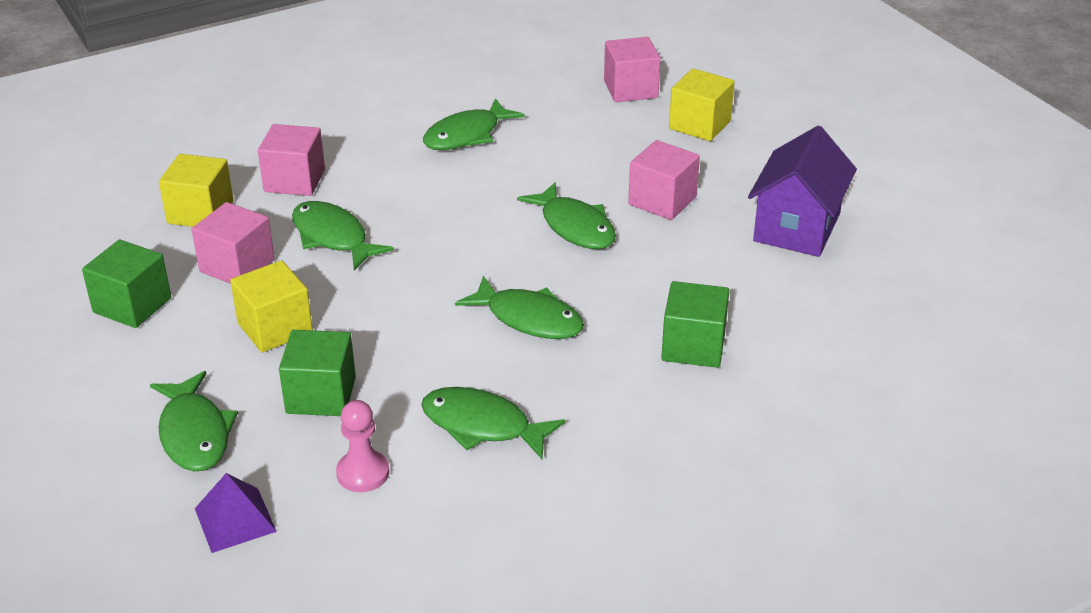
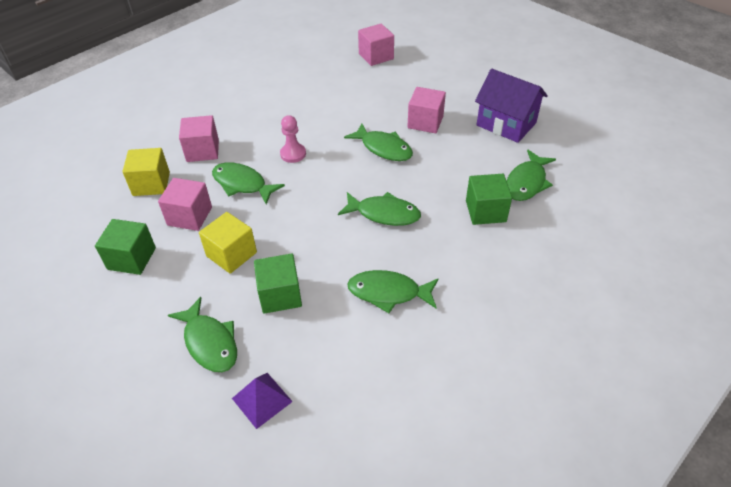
camera: 15 degrees left, 10 degrees up
(363, 473) = (329, 344): pink pawn -> pink pawn (293, 154)
(467, 135) = (295, 101): green fish -> green fish (527, 182)
(699, 125) = (424, 71): yellow cube -> none
(797, 227) = (506, 124): purple house -> purple house turned 60 degrees counterclockwise

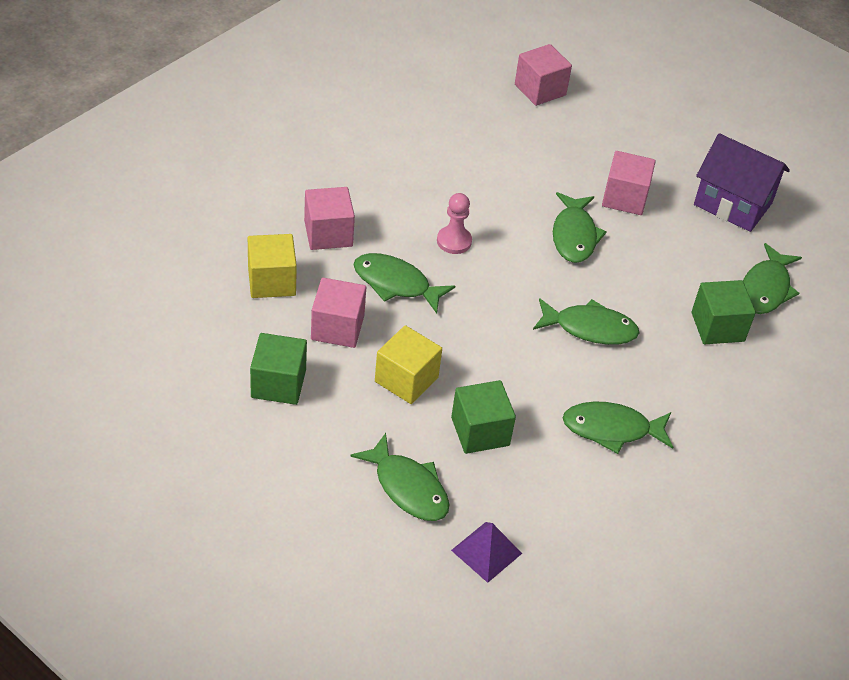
camera: 10 degrees left, 0 degrees up
(383, 148) = (574, 235): green fish -> green fish turned 60 degrees clockwise

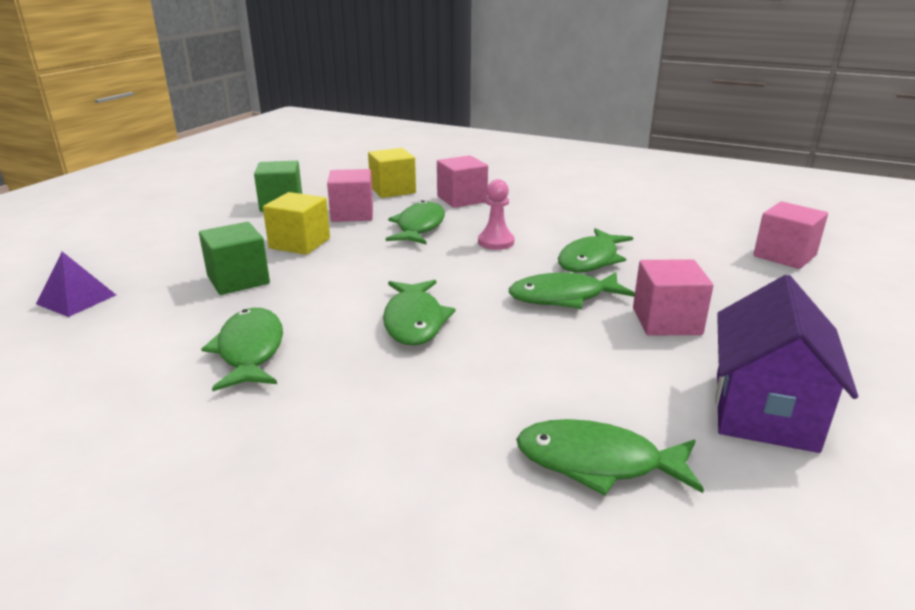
camera: 80 degrees right, 20 degrees down
(408, 487) = (166, 258): green fish -> green fish (591, 260)
(717, 327) = (474, 418): green cube -> none

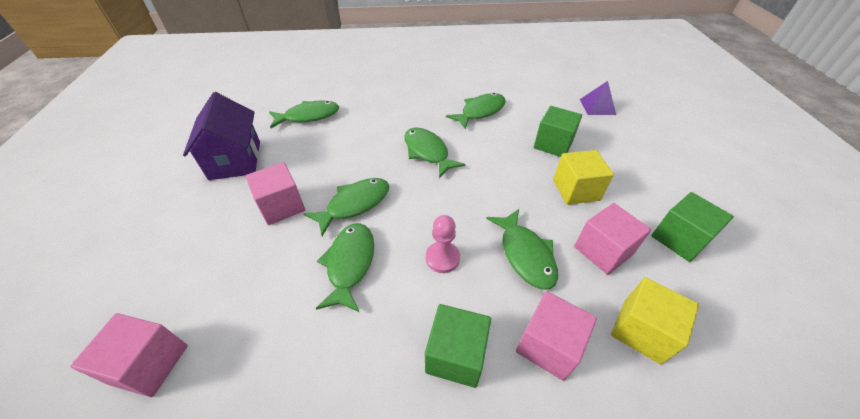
camera: 150 degrees right, 20 degrees up
(250, 351) = (480, 111): green fish -> green fish turned 90 degrees counterclockwise
(529, 209) = (456, 355): none -> green cube

